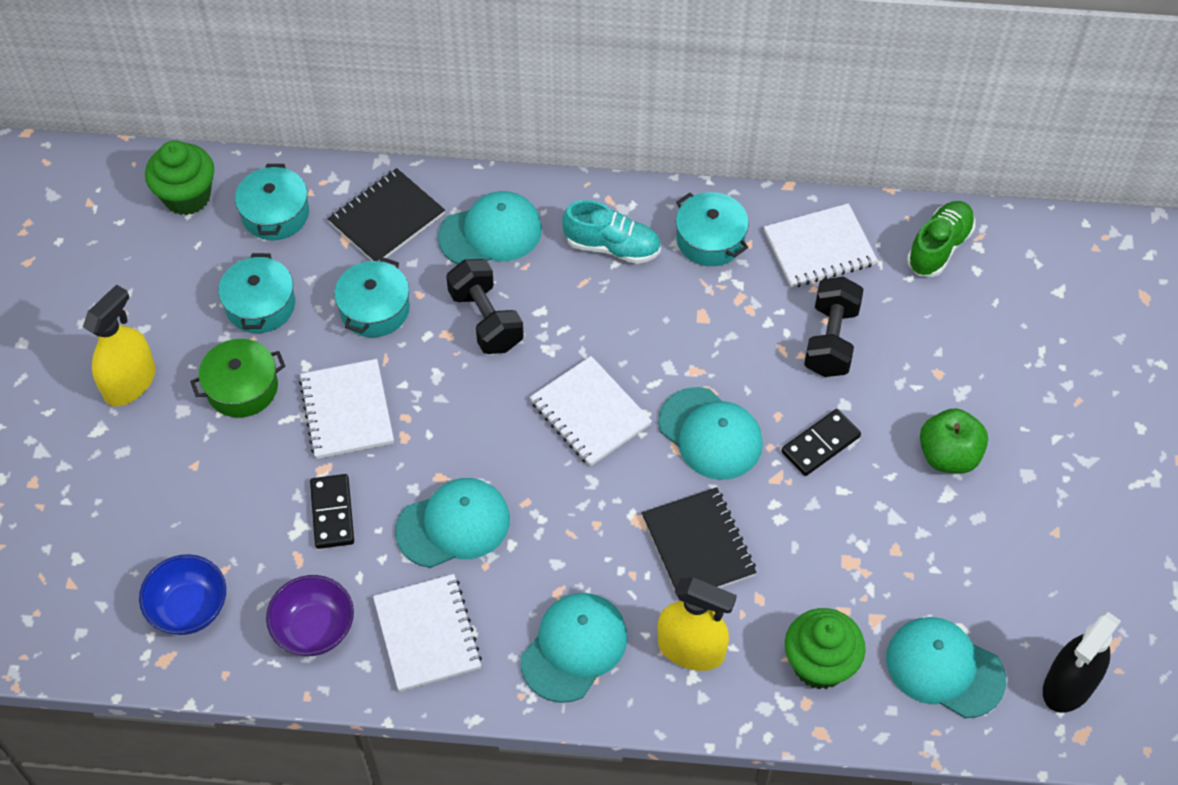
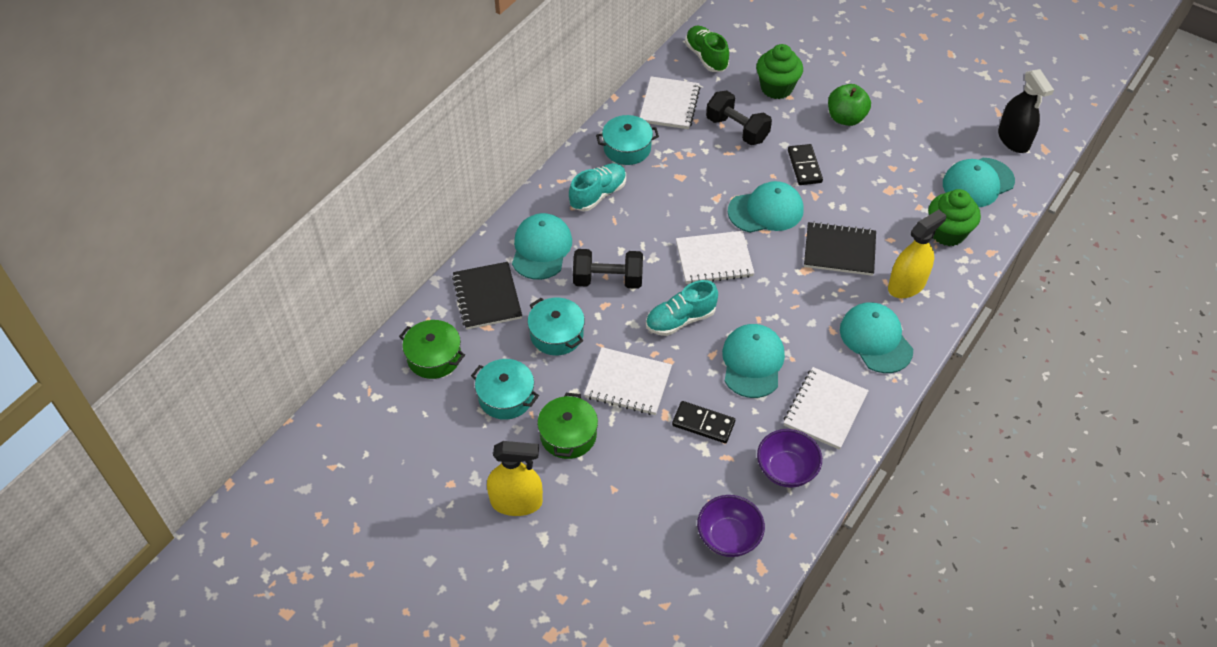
camera: 60 degrees left, 5 degrees down
(130, 383) = (516, 502): yellow spray bottle -> yellow spray bottle turned 120 degrees clockwise
(187, 196) = (376, 403): green cupcake -> green cupcake (776, 88)
(189, 608) = (728, 537): blue bowl -> purple bowl
(275, 214) = (434, 357): turquoise pot -> green pot
(427, 634) = (825, 409): white notebook -> white notebook turned 75 degrees counterclockwise
(472, 420) = (680, 320): none -> turquoise shoe

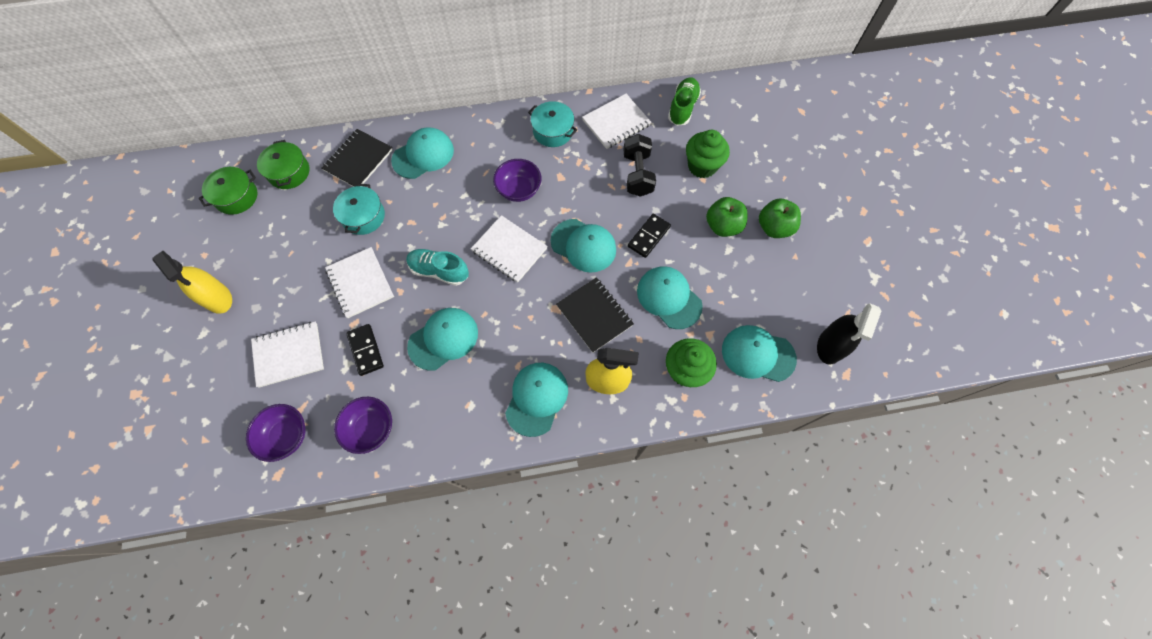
camera: 45 degrees right, 15 degrees up
(506, 397) = (291, 230): turquoise pot -> none
(568, 435) = (291, 284): green pot -> green pot (236, 197)
(598, 195) = (497, 148): turquoise shoe -> none
(608, 280) = (433, 208): black dumbbell -> none
(660, 211) = (519, 190): none -> purple bowl
(825, 409) = (444, 413): white notebook -> white notebook (289, 354)
(874, 196) = (669, 298): none -> turquoise cap
(881, 92) = (774, 227): none -> green apple

